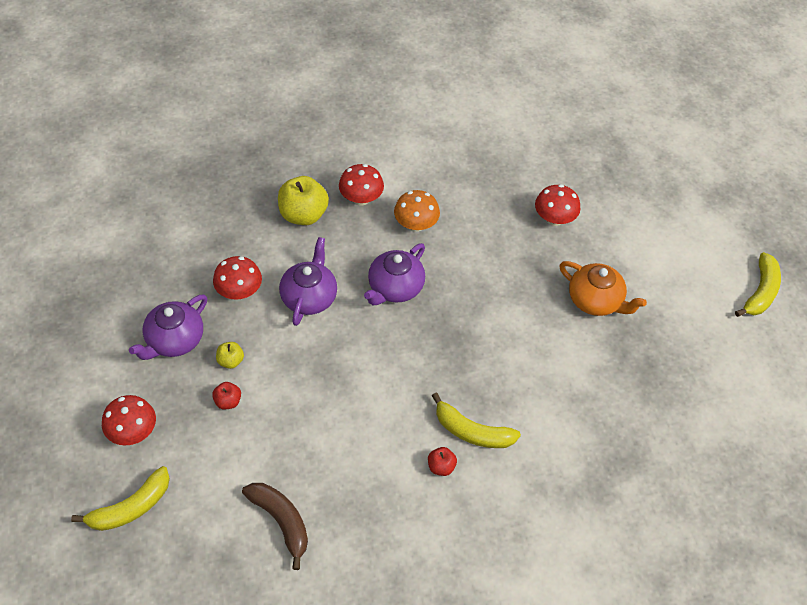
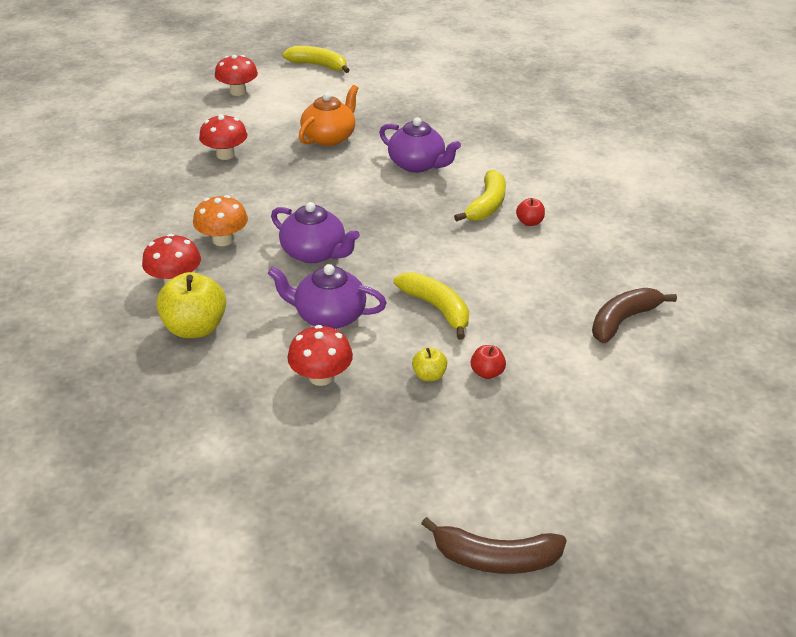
camera: 90 degrees left, 15 degrees down
(53, 385) = (495, 558): none -> brown banana
(131, 507) = (651, 443): yellow banana -> yellow banana (437, 308)
(133, 432) = (549, 456): red mushroom -> red mushroom (238, 92)
(174, 340) = (403, 432): purple teapot -> purple teapot (417, 165)

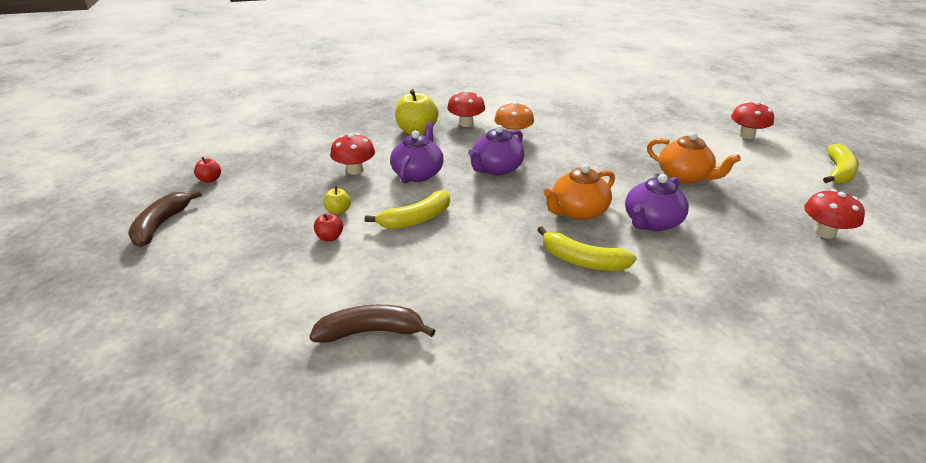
camera: 95 degrees right, 5 degrees down
(225, 155) = (632, 133): red mushroom -> red mushroom (824, 232)
(404, 202) = (577, 211): none -> orange teapot
(529, 222) = (552, 287): red apple -> red apple (210, 179)
(623, 320) = (371, 331): brown banana -> brown banana turned 60 degrees counterclockwise

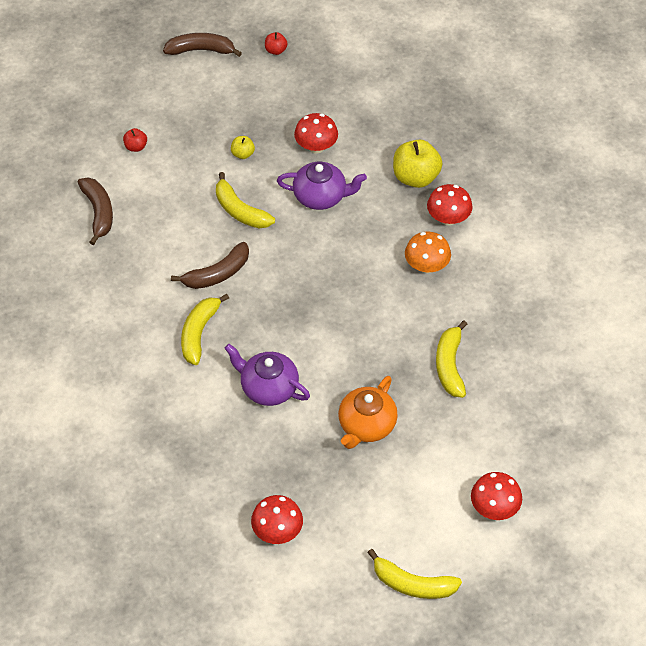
camera: 80 degrees right, 20 degrees up
(330, 237) = (203, 159): red apple -> red apple (136, 147)
(496, 169) = (345, 258): purple teapot -> none
(500, 241) = (217, 274): none -> brown banana
(577, 211) = (276, 329): orange teapot -> none
(615, 137) = (450, 365): none -> yellow banana

